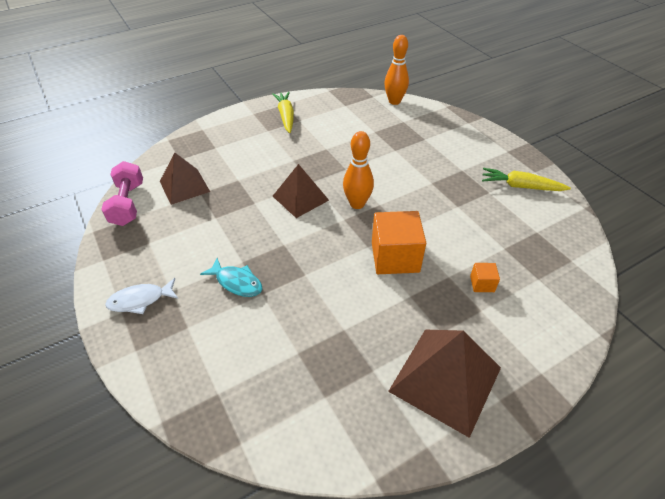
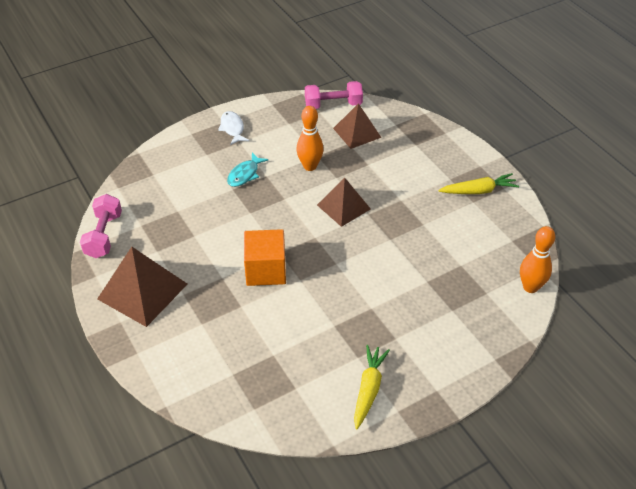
camera: 90 degrees right, 0 degrees up
(346, 448) = (104, 235): none -> pink dumbbell
(357, 204) = (336, 246): orange bowling pin -> orange bowling pin (310, 166)
(482, 284) = (230, 329): orange cube -> none

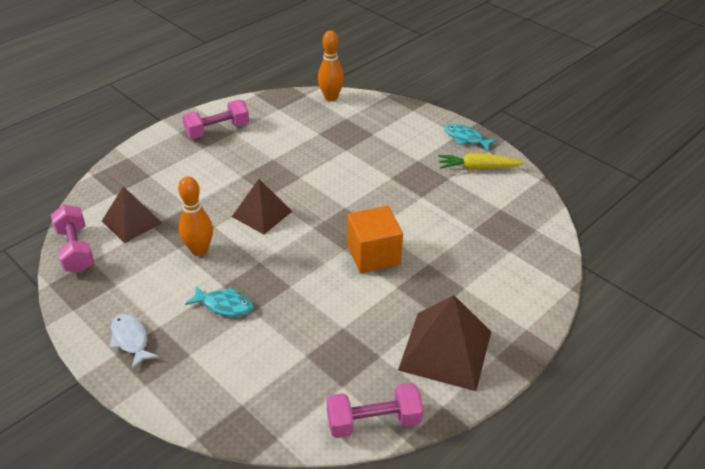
camera: 105 degrees left, 5 degrees down
(232, 128) = (131, 340): white fish -> white fish turned 90 degrees clockwise
(427, 396) = (466, 138): none -> turquoise fish
(478, 191) = (217, 130): yellow carrot -> pink dumbbell

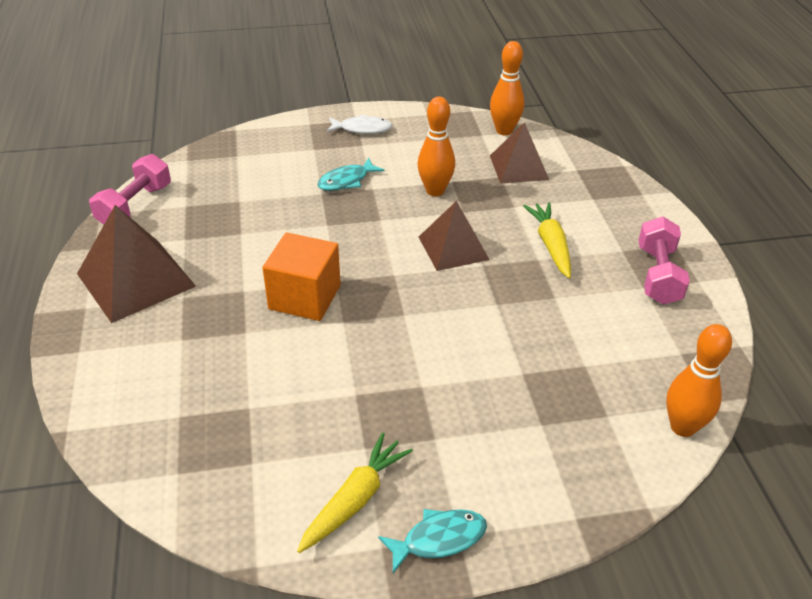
camera: 125 degrees right, 0 degrees up
(76, 250) = (504, 131): pink dumbbell -> orange bowling pin
(222, 176) = (550, 245): none -> yellow carrot

